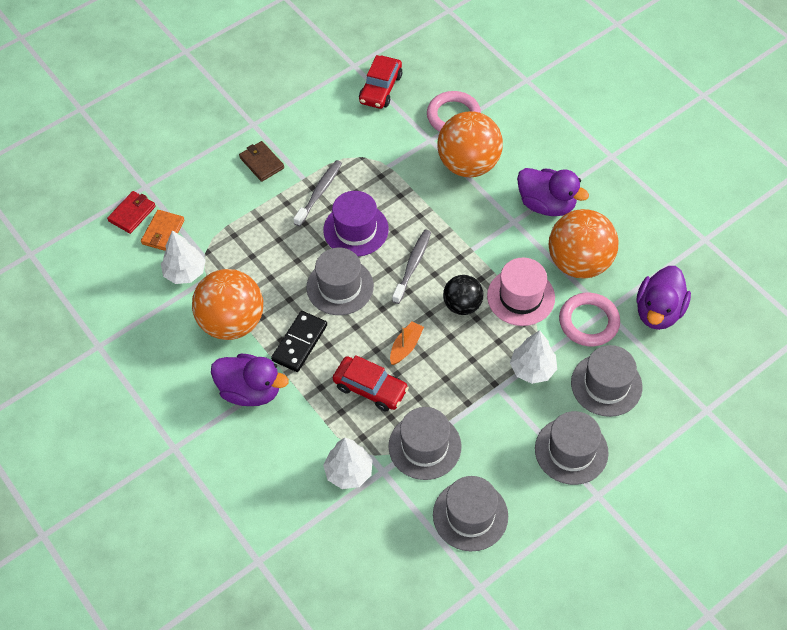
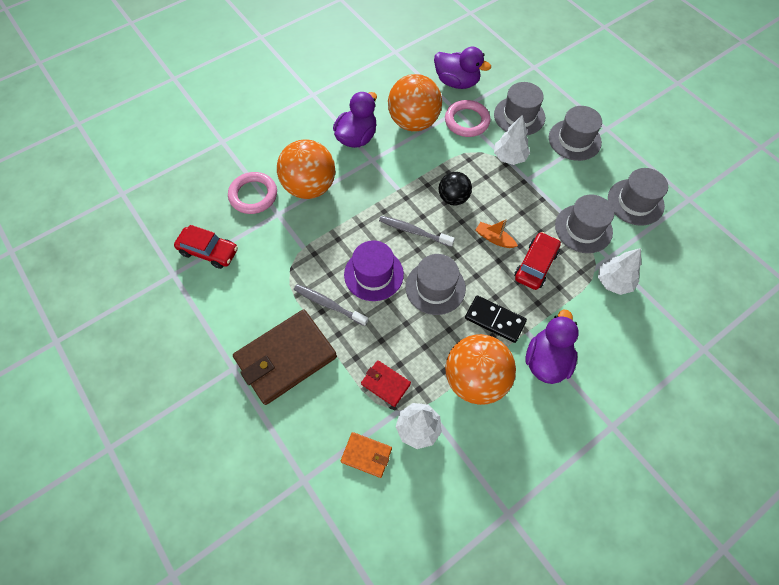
camera: 90 degrees left, 5 degrees up
(132, 213) = (339, 492): red wallet -> red wallet (385, 384)
(261, 163) = (286, 358): brown wallet -> brown wallet, size x2.09
(521, 297) = (445, 160): pink hat -> none

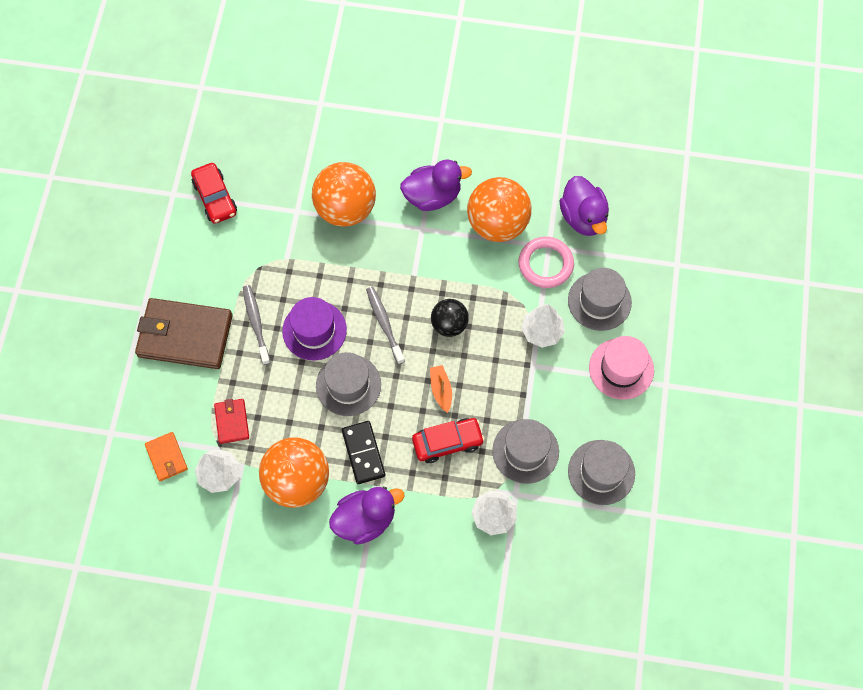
camera: 45 degrees right, 5 degrees up
(253, 195) = (295, 177): pink ring -> none
(574, 140) = (621, 369): grey hat -> pink hat

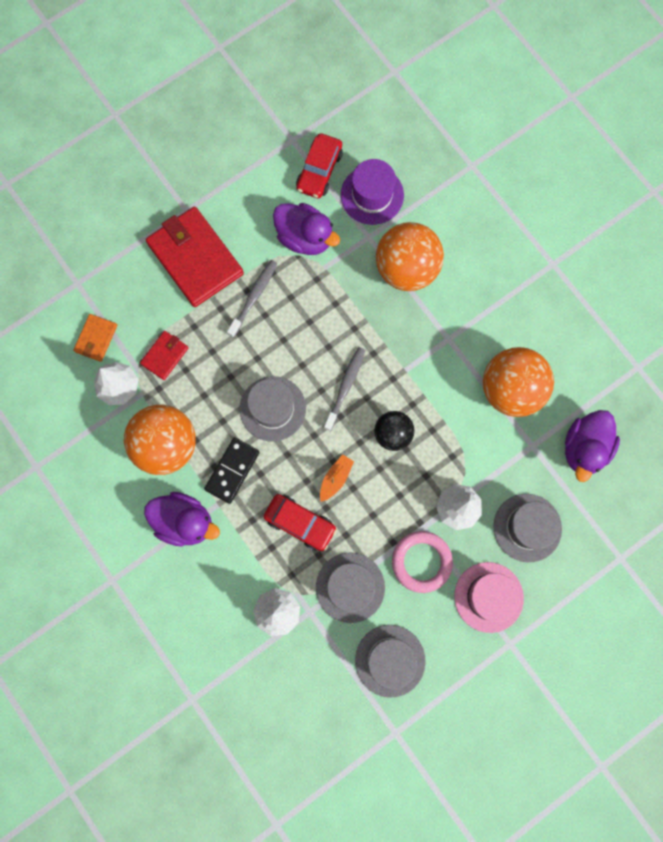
camera: 45 degrees right, 10 degrees up
(185, 336) = (195, 259): brown wallet -> red wallet
(314, 330) = (290, 343): purple hat -> purple hat (372, 195)
(432, 196) = (483, 320): purple duck -> purple duck (305, 238)
(545, 264) = (515, 458): pink ring -> pink ring (421, 562)

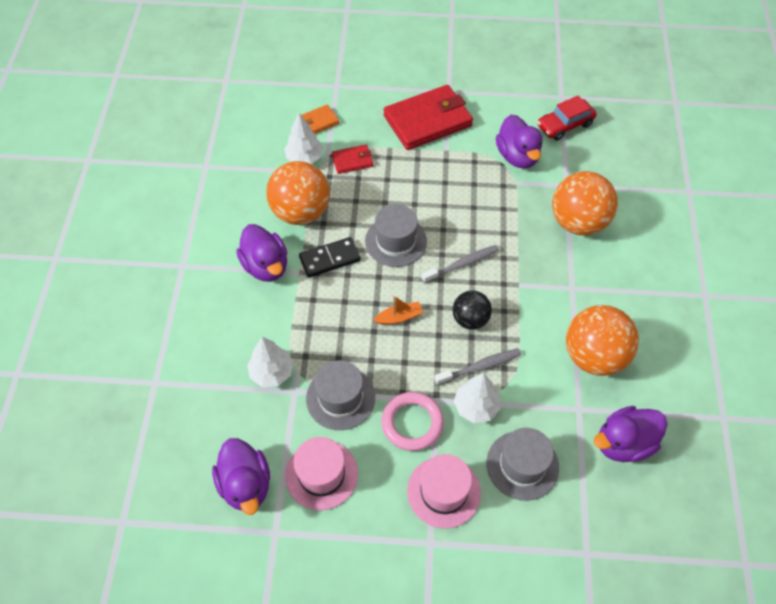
camera: 40 degrees right, 20 degrees down
(195, 259) = (427, 120): red wallet -> red wallet turned 60 degrees clockwise
(254, 297) = (447, 167): grey toothbrush -> grey toothbrush (480, 367)
(300, 523) = (345, 327): red car -> none
(341, 717) = (246, 485): none -> purple duck
(372, 195) = (592, 162): purple hat -> none
(390, 660) = (321, 474): grey hat -> pink hat

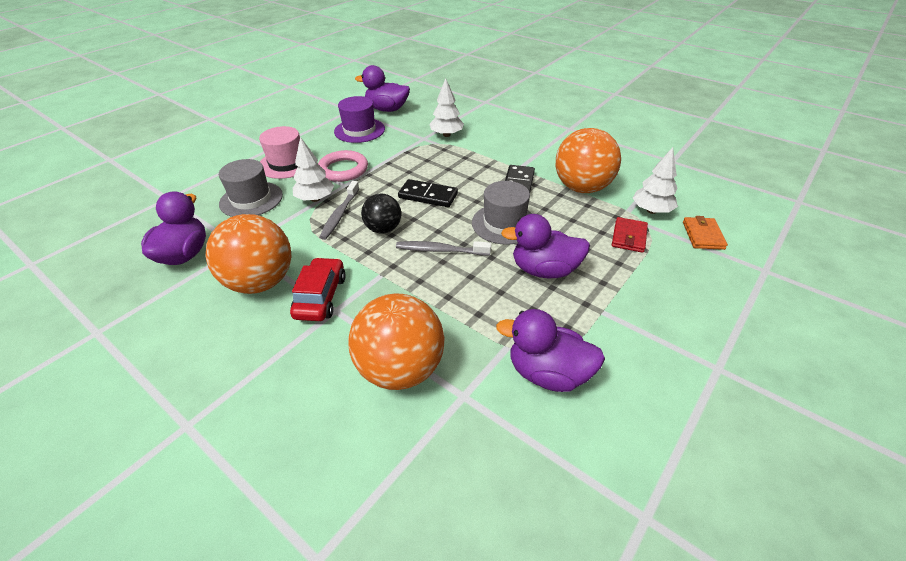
camera: 125 degrees right, 15 degrees down
(266, 266) = (538, 157): purple duck -> purple duck (544, 270)
(321, 474) = (359, 130): pink hat -> purple hat
(340, 398) = (397, 151): grey hat -> none
(399, 317) = (428, 196): orange boat -> black domino
(427, 120) = (664, 319): red wallet -> none
(462, 264) = (440, 250): grey toothbrush -> grey toothbrush turned 90 degrees clockwise
(565, 125) = (574, 473): red car -> red car (320, 297)

